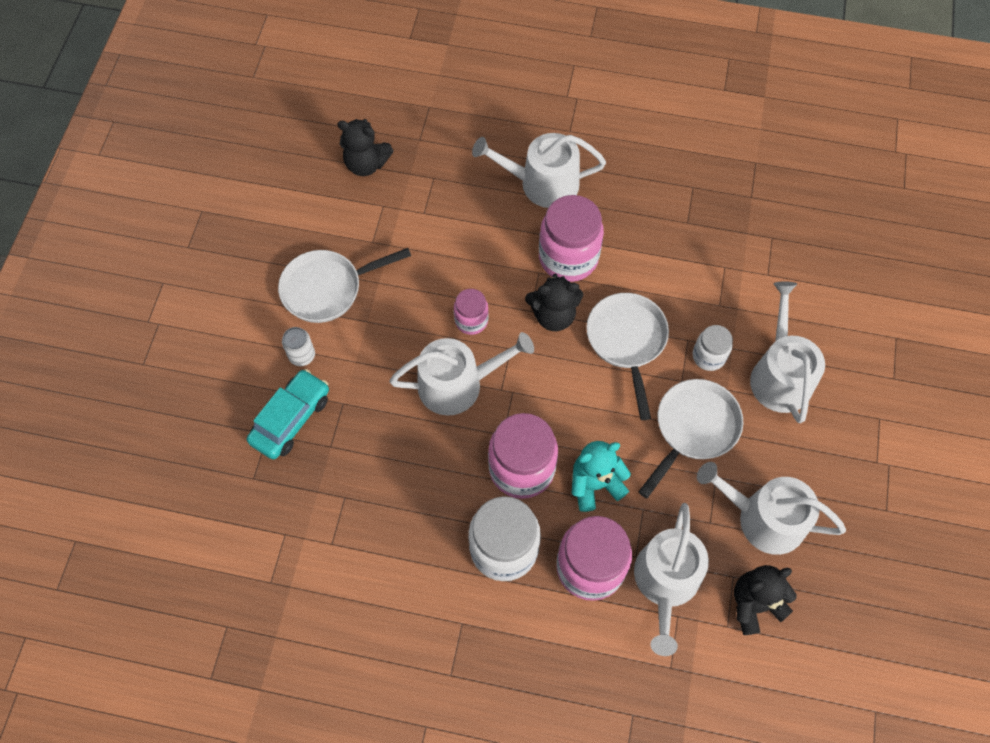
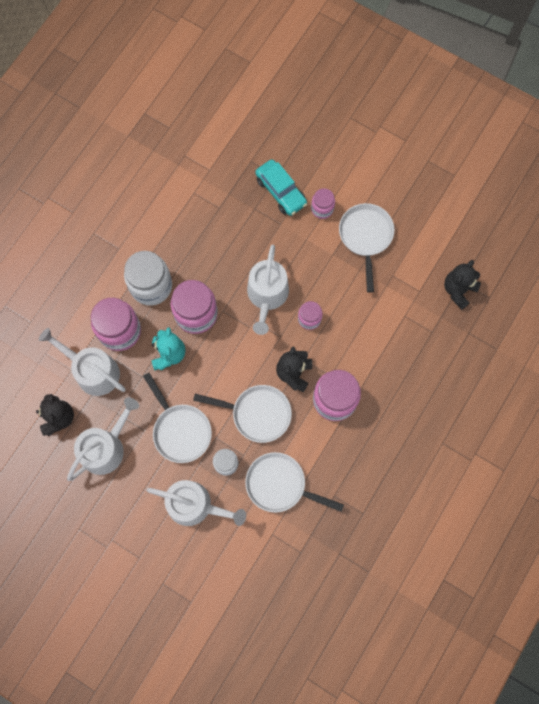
camera: 110 degrees right, 10 degrees up
(302, 355) = (322, 209): white can -> pink jar
(541, 183) = (402, 405): white watering can -> none
(704, 285) = (280, 485): none -> white pan

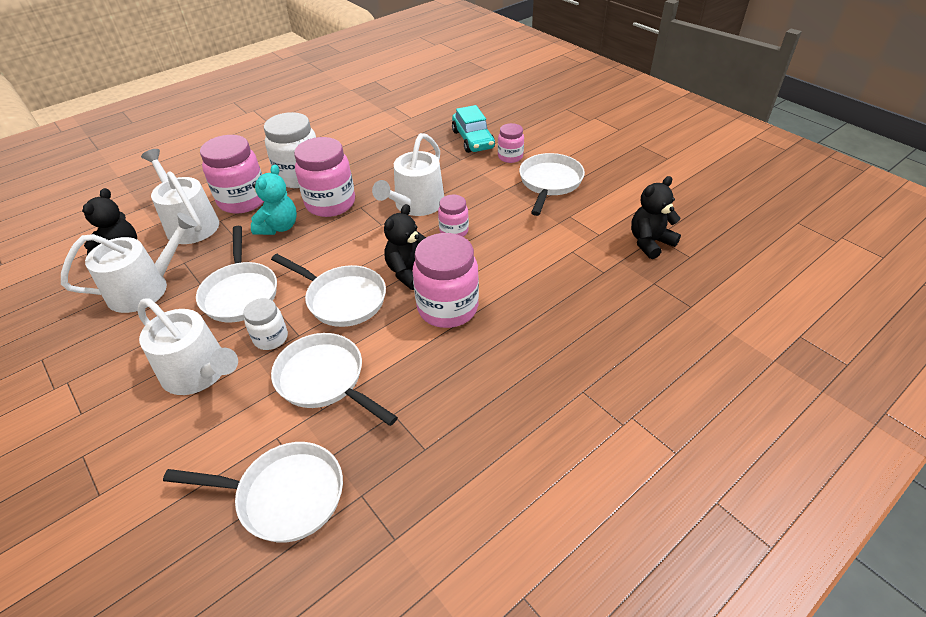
camera: 20 degrees right, 30 degrees down
(297, 568) = (284, 495): none -> white pan

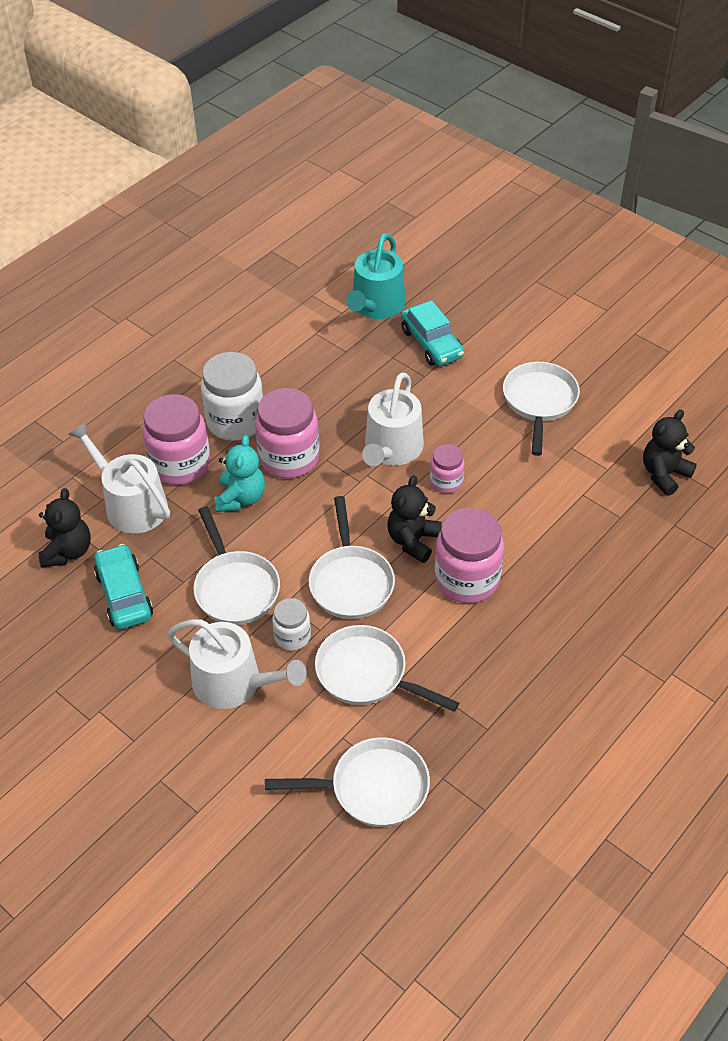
camera: 10 degrees left, 5 degrees up
(146, 288) = (124, 595): white watering can -> turquoise car
(342, 299) = (351, 582): white pan -> white pan turned 60 degrees clockwise
(438, 115) = (376, 306): none -> turquoise watering can
(510, 157) = (484, 367): pink jar -> none

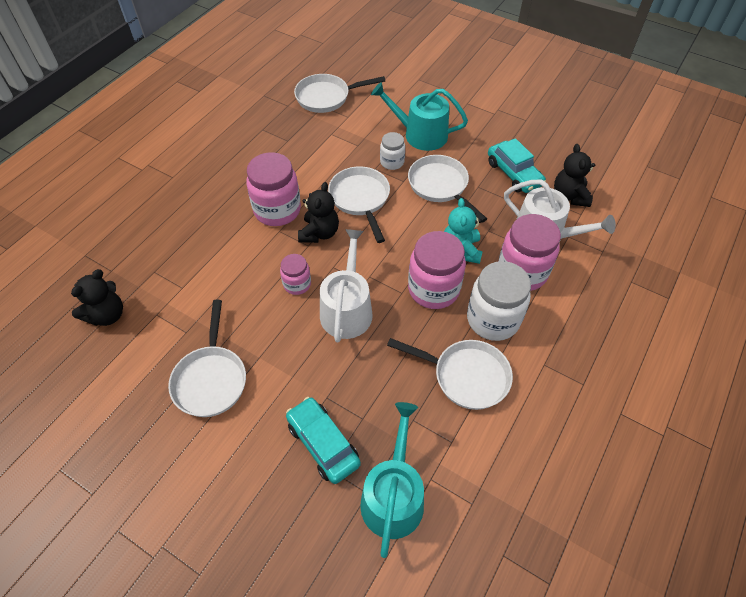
camera: 170 degrees right, 5 degrees up
(235, 683) = (420, 134): white watering can -> turquoise watering can
(367, 674) = (339, 147): white pan -> white pan (466, 376)

